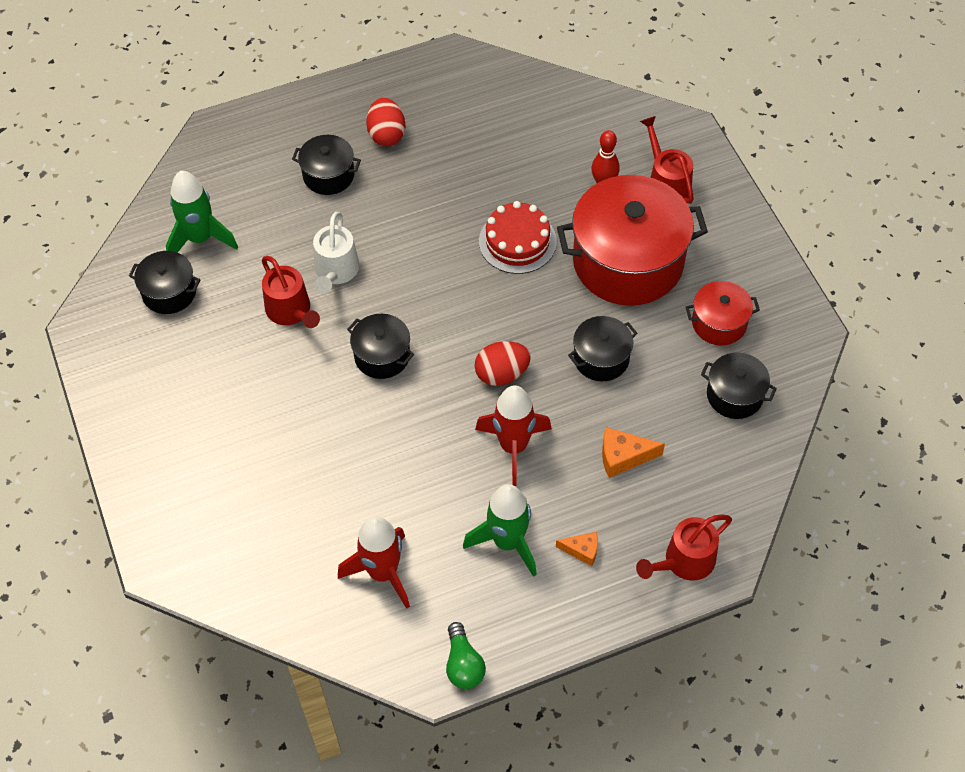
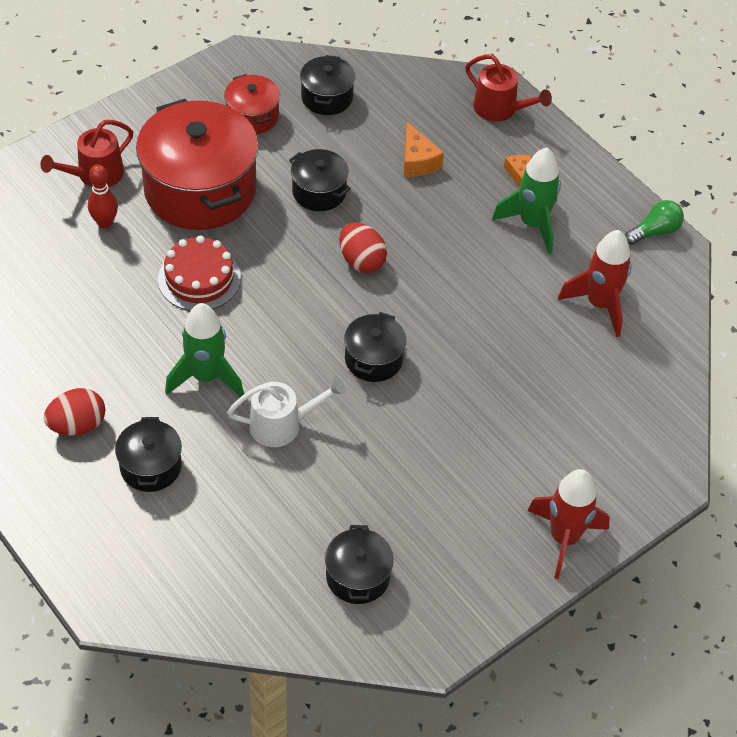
camera: 110 degrees left, 5 degrees down
(200, 239) = (275, 568): green rocket -> green rocket (206, 377)
(291, 311) = (345, 452): red watering can -> none
(513, 447) = (436, 237): red rocket -> red rocket (564, 538)

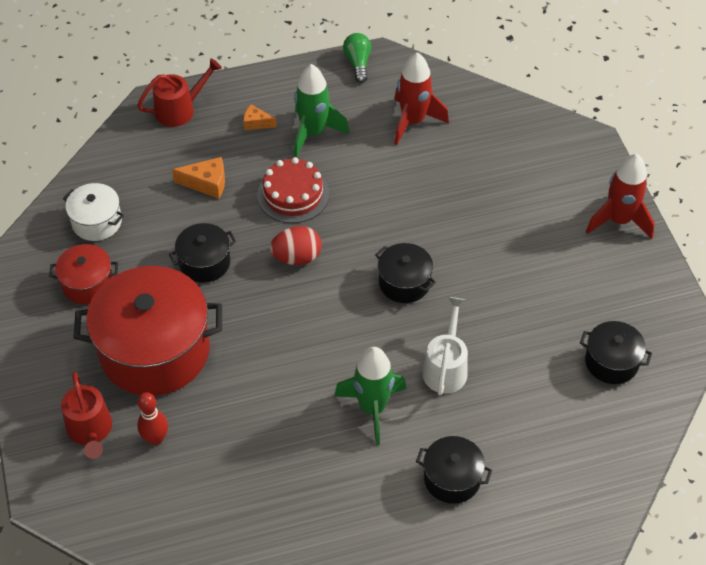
camera: 65 degrees left, 0 degrees up
(77, 425) = (385, 525): red egg -> none
(199, 278) = (260, 382): red cake -> red cake (293, 194)
(327, 97) = (97, 222): black pot -> white pot

